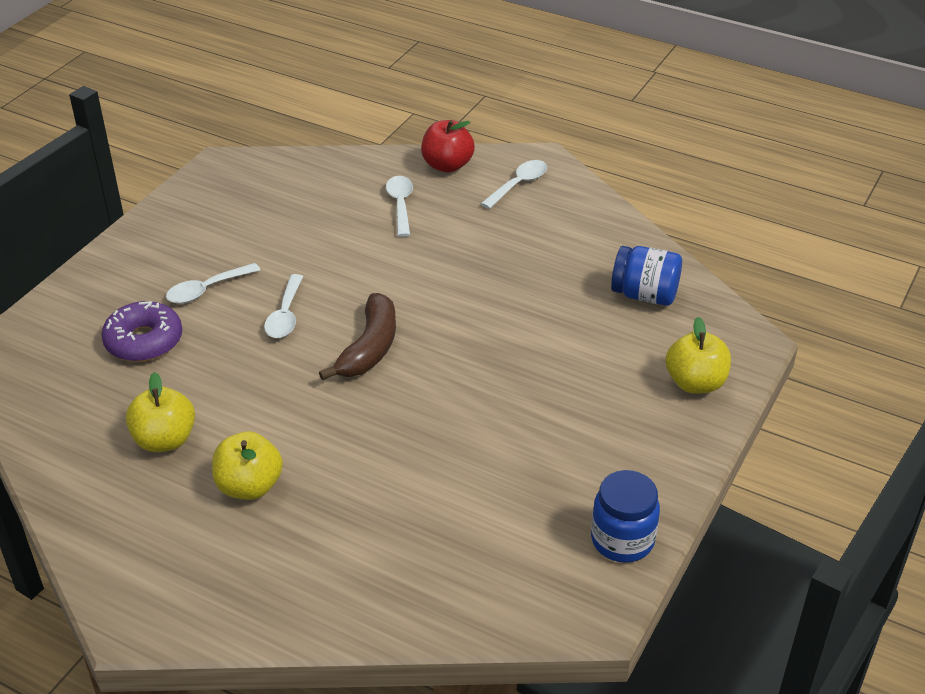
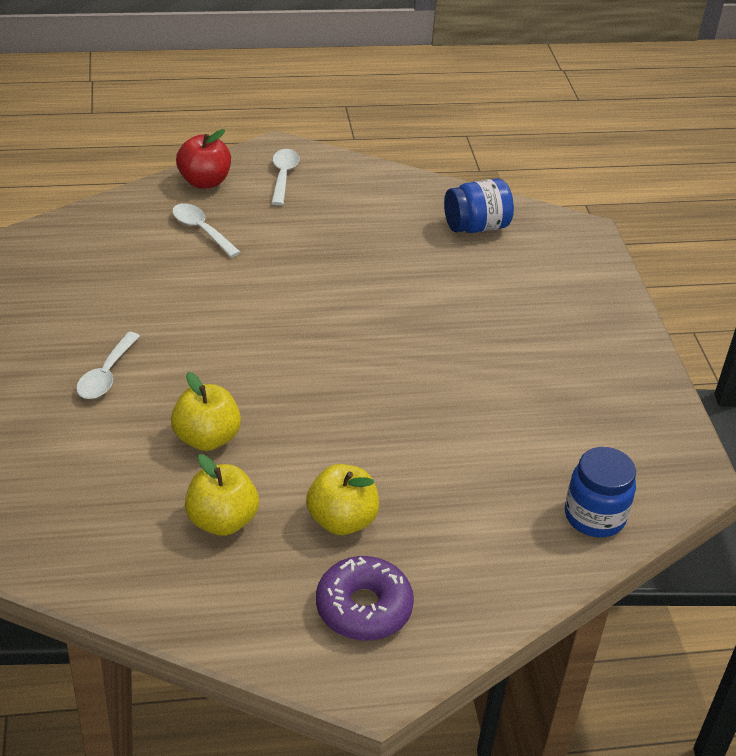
camera: 40 degrees left, 0 degrees up
(144, 341) = (99, 446): purple donut -> purple donut (363, 608)
(285, 315) = (206, 365): white spoon -> none
(370, 348) = (311, 360): brown banana -> none
(622, 540) = (657, 415): blue jar -> blue jar (594, 516)
(695, 383) = (581, 278): yellow apple -> yellow apple (206, 438)

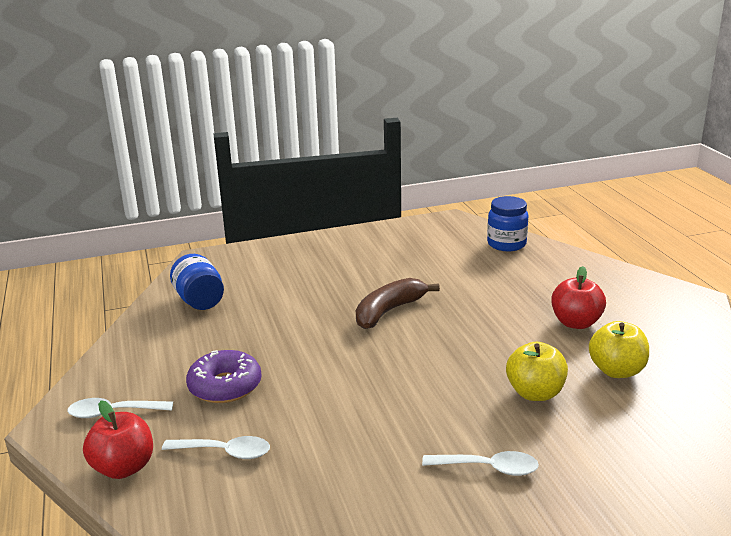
camera: 95 degrees left, 15 degrees down
(201, 230) = (225, 452): white spoon -> white spoon turned 120 degrees counterclockwise
(341, 520) = (576, 323): yellow apple -> red apple
(363, 608) = (643, 307): purple donut -> purple donut (225, 386)
(416, 361) = (388, 311): none -> brown banana

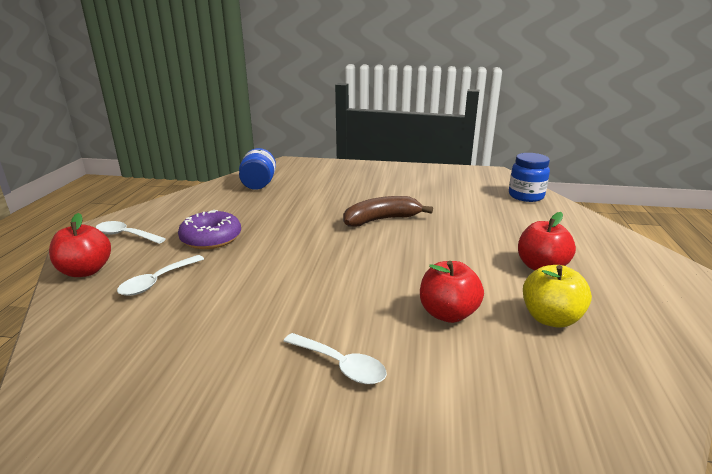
camera: 25 degrees right, 0 degrees up
(225, 452) = (157, 281): white spoon -> white spoon turned 90 degrees clockwise
(535, 393) = (448, 313): yellow apple -> red apple

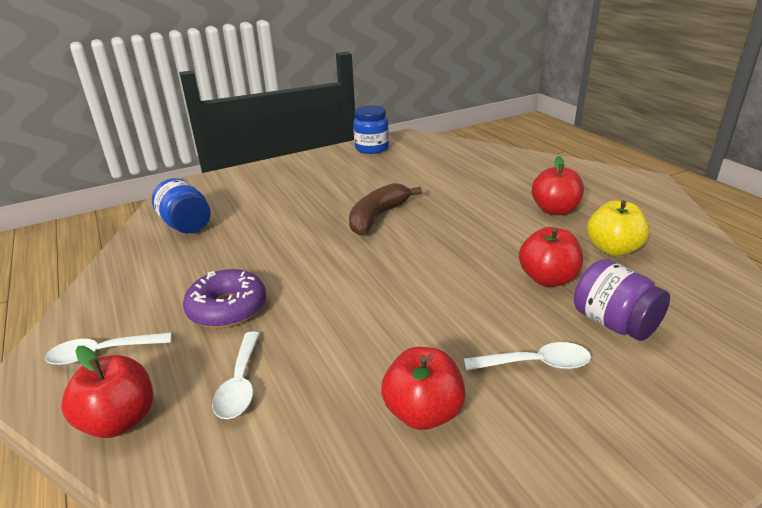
camera: 35 degrees left, 5 degrees up
(220, 351) = (423, 412): none -> red apple
(453, 372) = (614, 323): none -> purple jar
(526, 196) = (464, 151): blue jar -> blue jar (372, 148)

